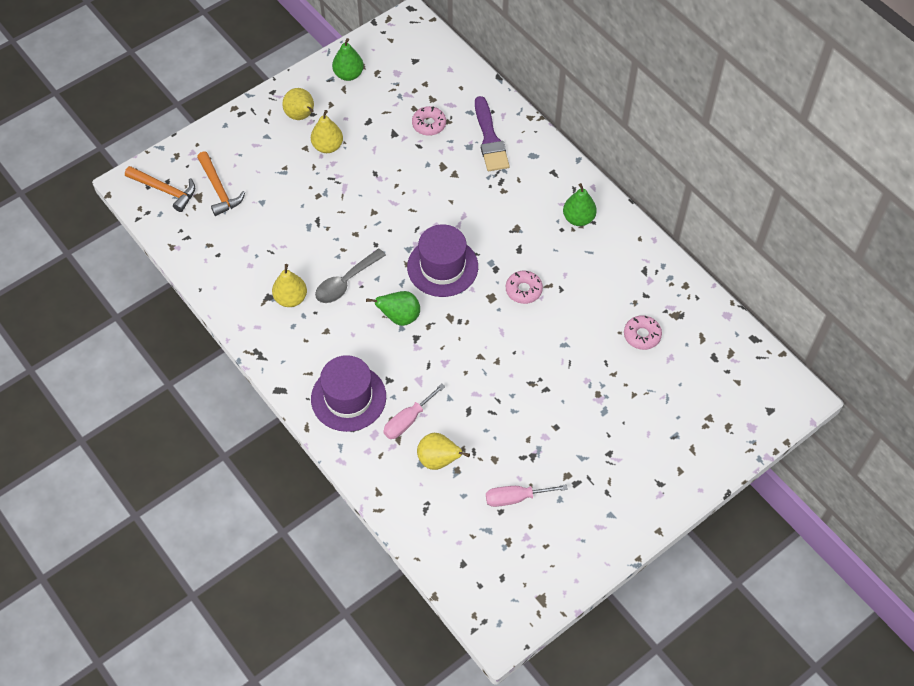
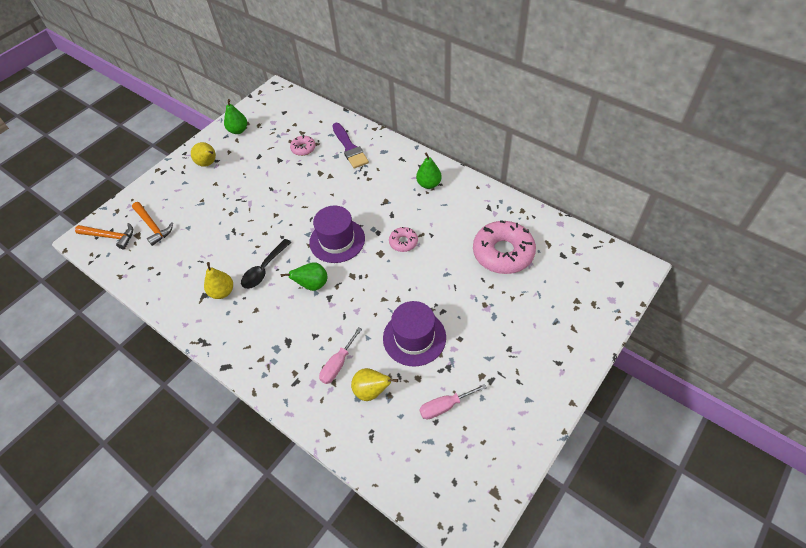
camera: 10 degrees left, 5 degrees down
(328, 146) = (232, 179): yellow pear -> none
(345, 282) = (264, 269): grey spoon -> black spoon
(348, 398) = (284, 358): purple hat -> purple hat (414, 337)
(642, 335) = (503, 253): pink donut -> pink donut, size x2.06

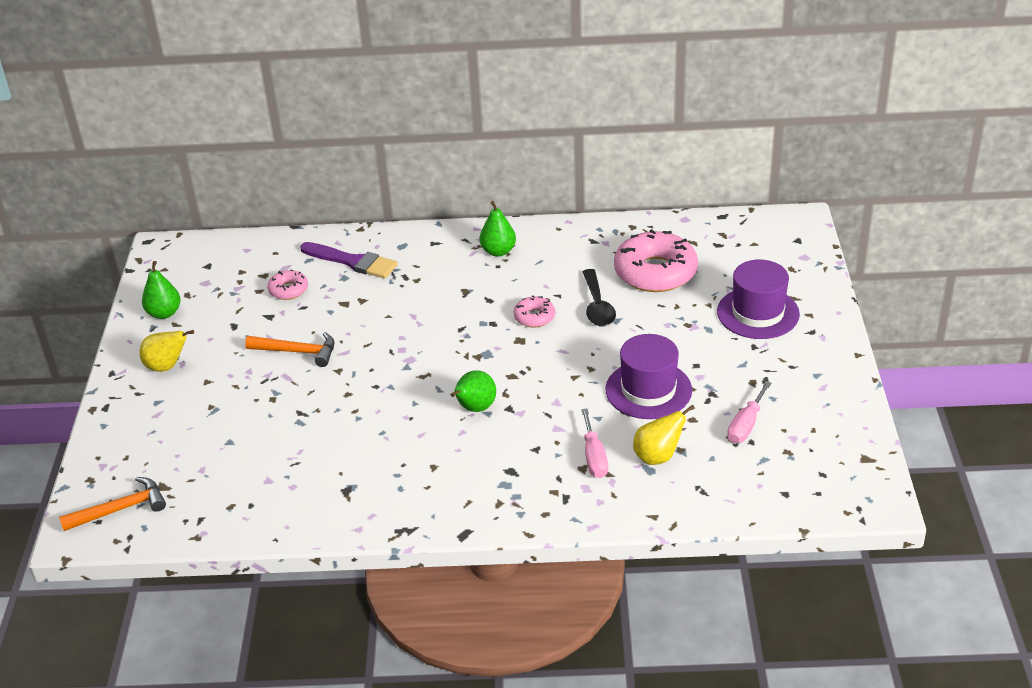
camera: 40 degrees left, 15 degrees down
(153, 226) = (173, 466): orange hammer -> orange hammer (297, 352)
(222, 292) = (367, 474): yellow pear -> none
(264, 269) = (394, 426): black spoon -> black spoon (597, 306)
(337, 240) = (452, 354): purple hat -> purple hat (758, 313)

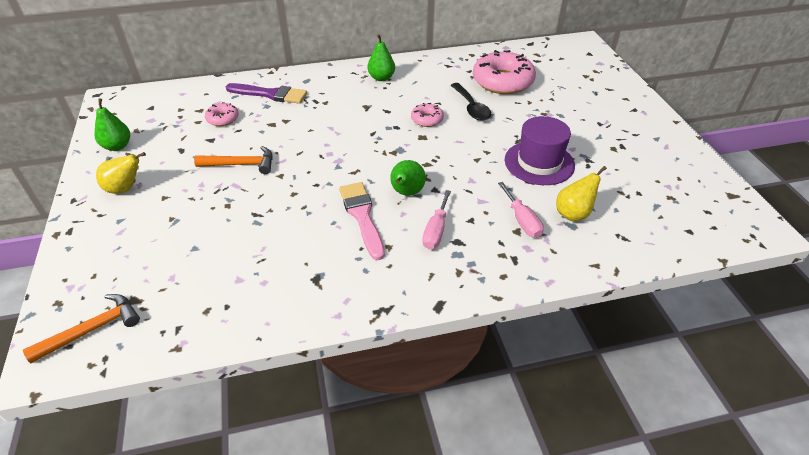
camera: 15 degrees left, 5 degrees up
(415, 429) = (362, 216): none -> pink brush
(746, 425) = (627, 181): pink screwdriver -> pink screwdriver (436, 231)
(758, 313) = (589, 101): purple hat -> none

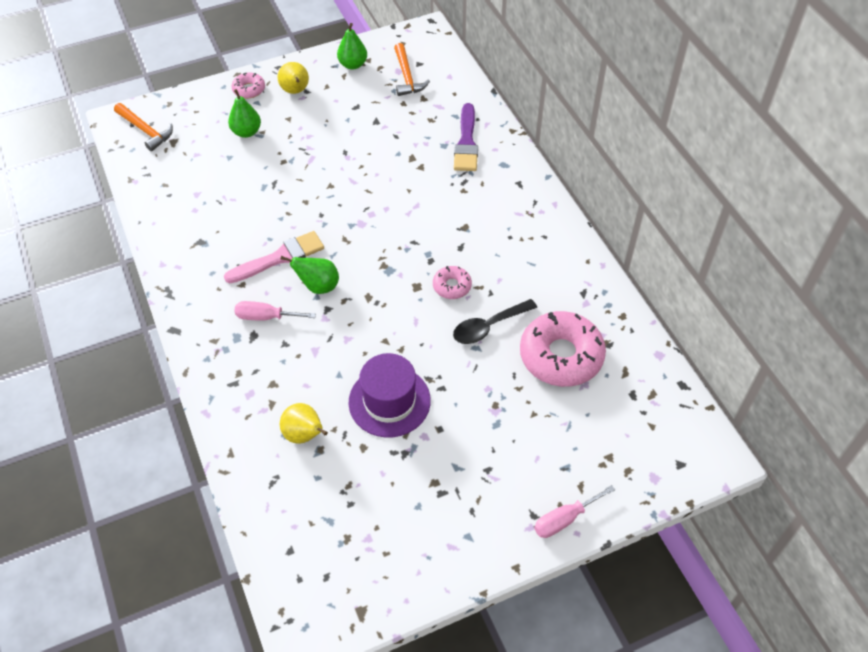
camera: 80 degrees right, 10 degrees up
(223, 119) = (412, 119): pink donut -> pink donut (249, 89)
(241, 164) = (341, 154): orange hammer -> orange hammer (407, 76)
(381, 78) = (530, 230): green pear -> green pear (246, 132)
(522, 220) = (288, 388): pink screwdriver -> pink screwdriver (564, 519)

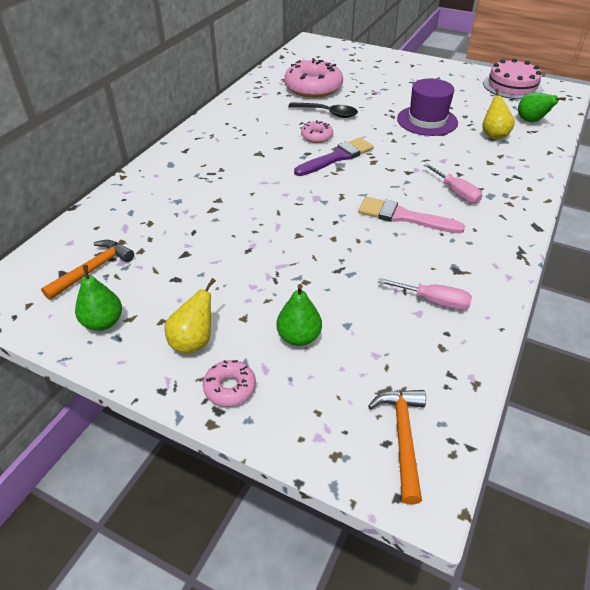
camera: 130 degrees left, 10 degrees down
(318, 286) = (398, 185): green pear -> green pear (531, 121)
(372, 577) = (512, 86): none -> pink cake
(466, 142) = (162, 191): purple brush -> purple brush (337, 157)
(564, 519) = (401, 58): pink screwdriver -> pink screwdriver (434, 301)

